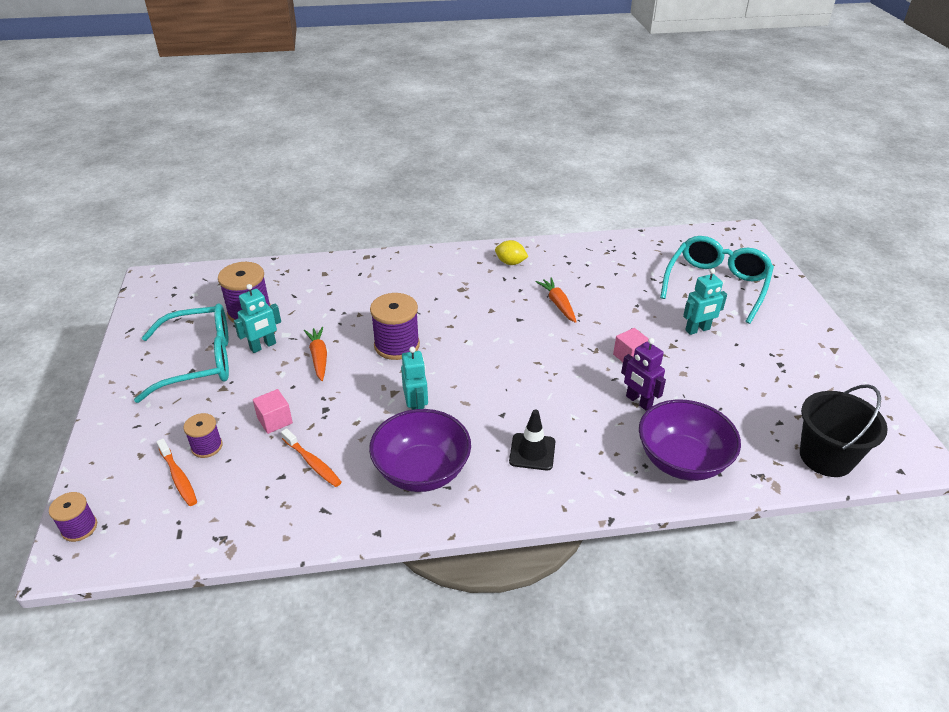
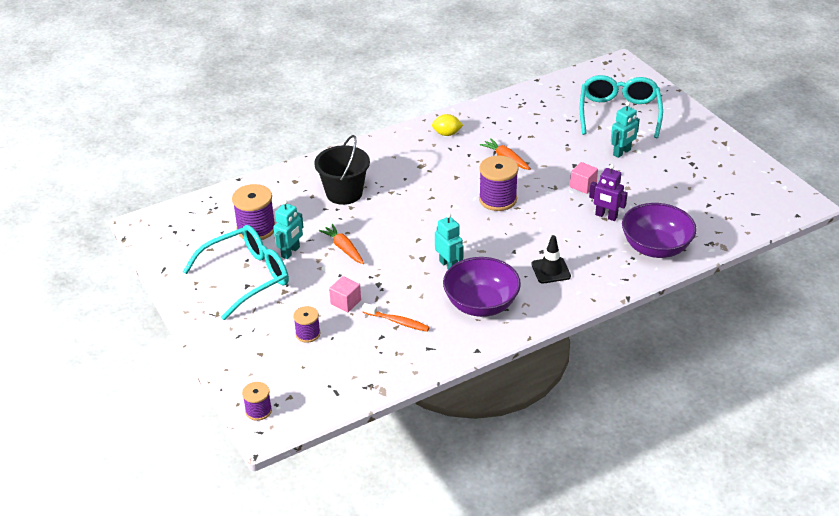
camera: 20 degrees left, 0 degrees up
(178, 477) = (304, 359): orange toothbrush -> none
(397, 345) = (399, 223): purple spool -> purple spool (497, 199)
(826, 457) = (748, 219): black bucket -> black bucket (344, 193)

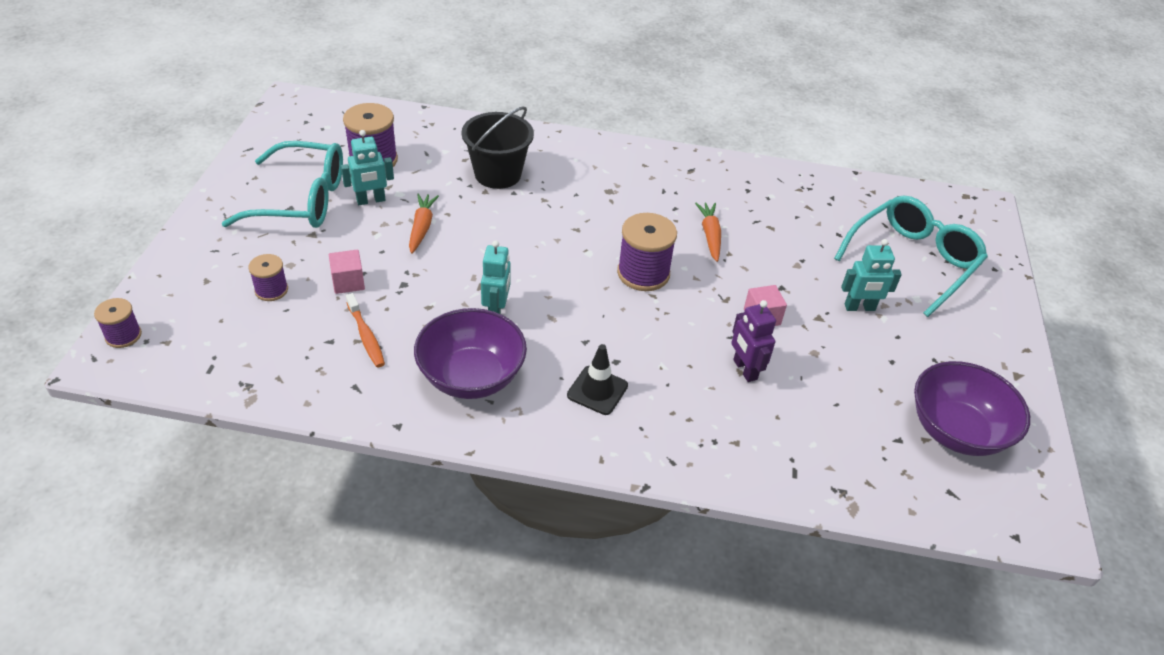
camera: 35 degrees right, 5 degrees up
(447, 134) = (680, 174): yellow lemon -> none
(655, 248) = (759, 448): purple bowl -> purple bowl (956, 431)

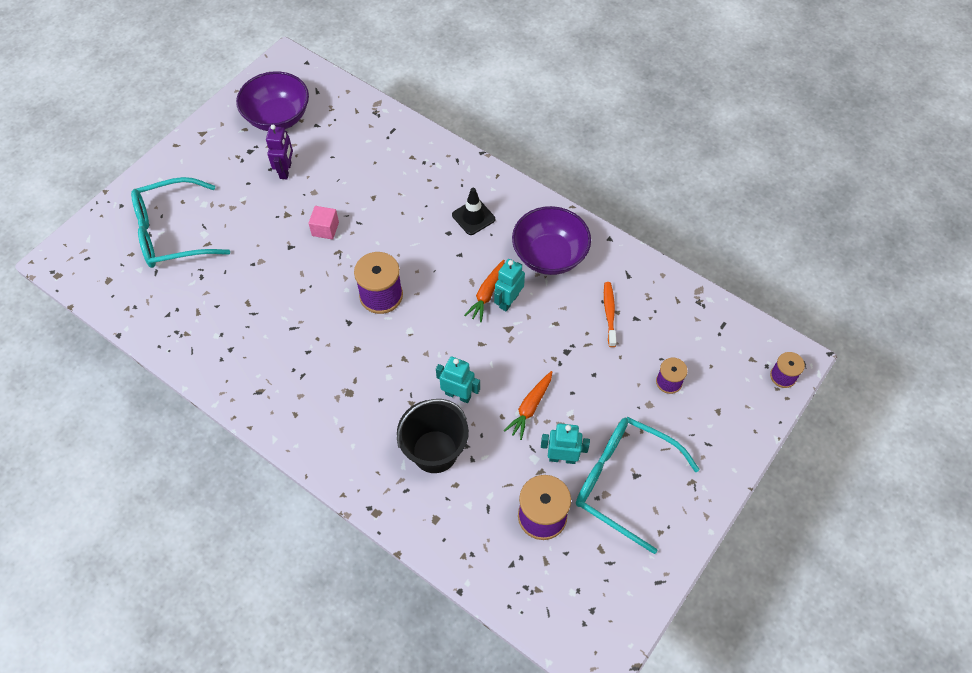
camera: 150 degrees left, 15 degrees up
(348, 282) = (608, 369): pink cube -> none
(710, 235) = (302, 312): orange carrot -> orange carrot (486, 294)
(744, 370) = (369, 197): purple robot -> purple robot (286, 170)
(859, 308) = (251, 211): turquoise robot -> turquoise robot (458, 395)

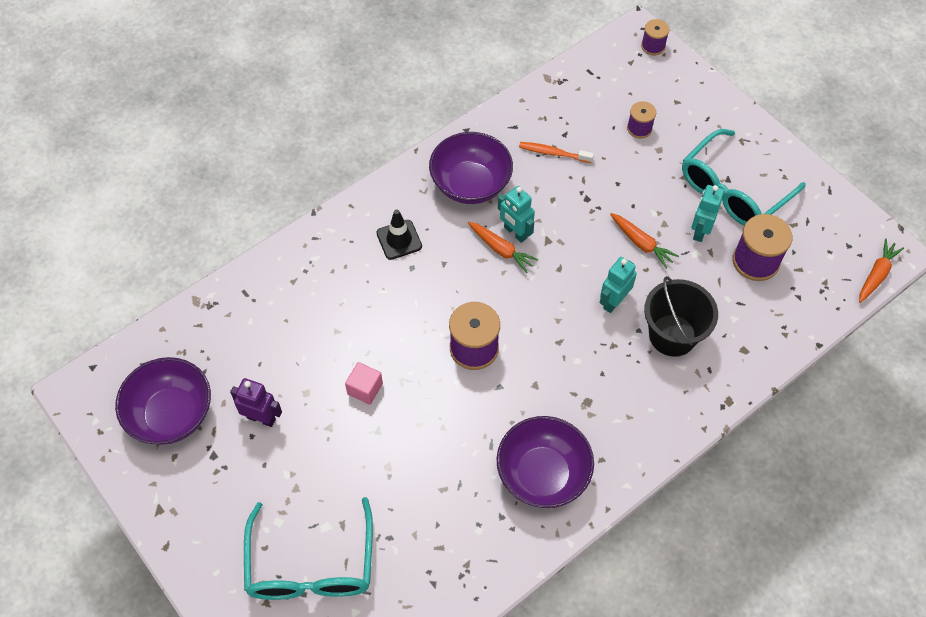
camera: 75 degrees left, 0 degrees up
(273, 371) = (542, 474): none -> purple bowl
(563, 644) = (876, 274): none -> orange carrot

